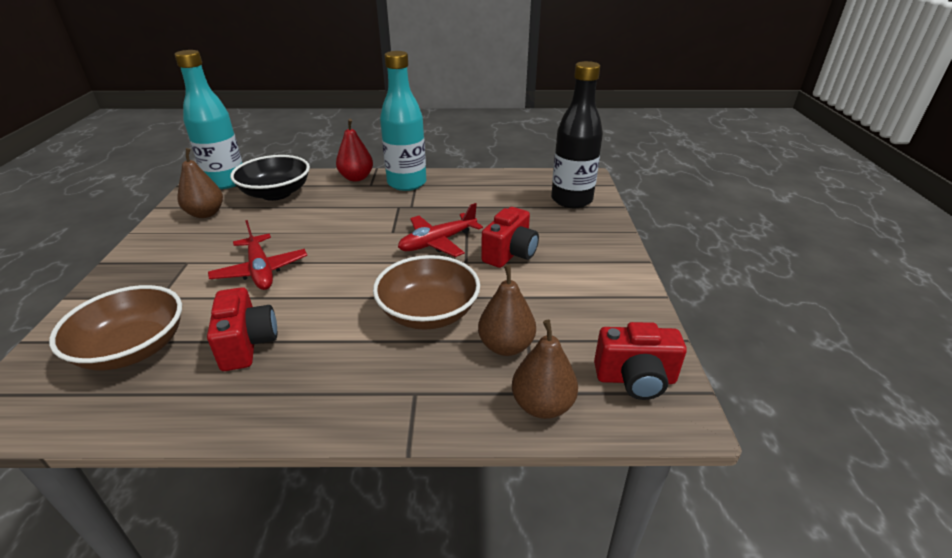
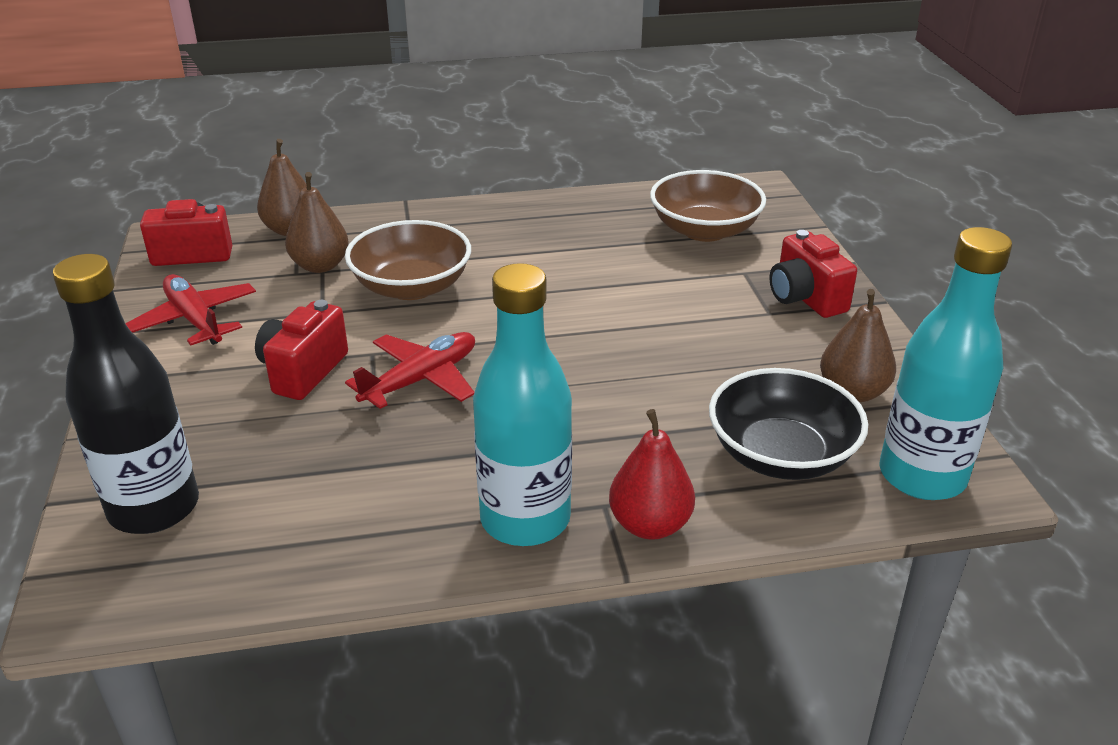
camera: 170 degrees right, 0 degrees up
(247, 344) = (594, 243): red camera -> red camera (805, 298)
(260, 271) = (656, 312): red plane -> red plane (195, 320)

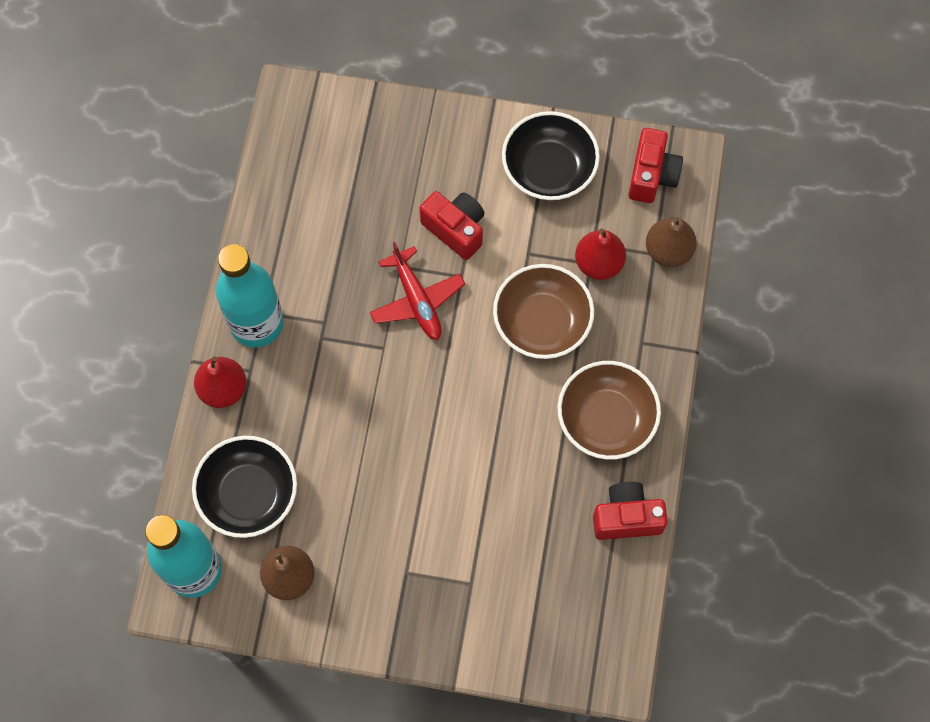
camera: 110 degrees right, 35 degrees up
(154, 508) = (349, 133): black bottle -> none
(195, 320) = (549, 169): red plane -> black bowl
(320, 266) = (598, 263): brown pear -> red pear
(704, 230) = (550, 584): brown bowl -> brown bowl (606, 419)
(805, 298) = (415, 611): red camera -> red camera (626, 517)

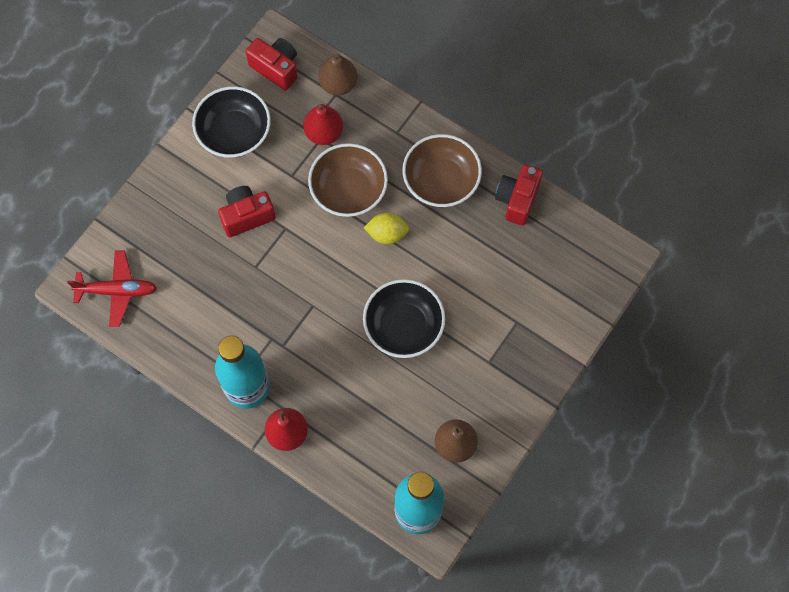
camera: 65 degrees left, 0 degrees up
(249, 494) = (378, 448): black bowl -> black bowl (403, 326)
(417, 300) = (288, 266): red plane -> red plane (117, 291)
(509, 388) = (387, 234): none -> yellow lemon

